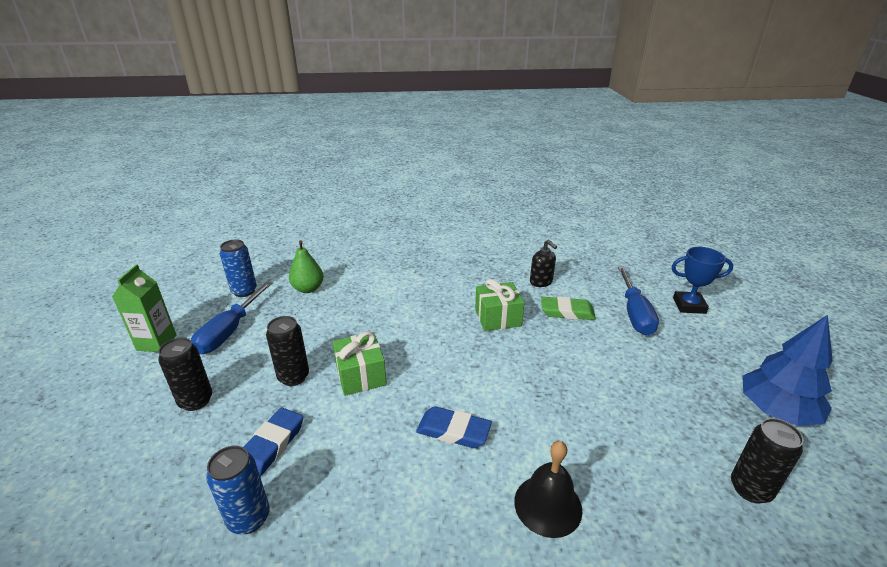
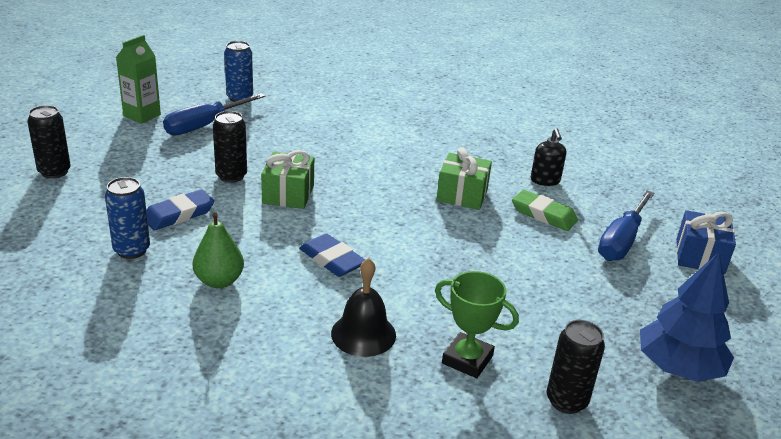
camera: 25 degrees right, 0 degrees up
(196, 401) = (144, 166): black can -> black can (54, 172)
(308, 289) = (298, 113): green pear -> green pear (219, 281)
(648, 486) = (467, 359): none -> green trophy
(689, 305) = (700, 256): blue trophy -> blue gift

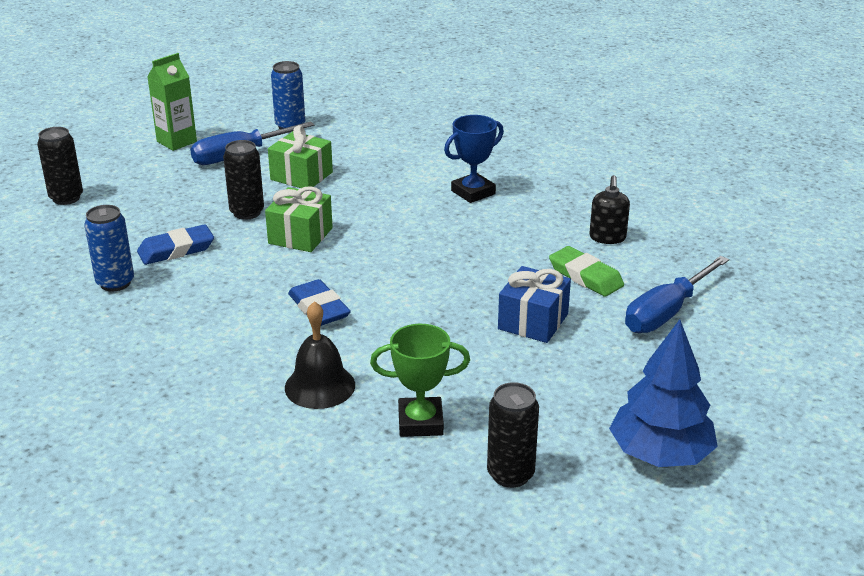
camera: 15 degrees right, 0 degrees up
(219, 281) = (191, 320): green pear -> none
(420, 148) = (473, 192): none -> blue trophy
(462, 195) = (498, 248): green gift -> green gift (301, 176)
(467, 359) = (420, 422): green trophy -> green trophy turned 45 degrees counterclockwise
(700, 256) = (756, 337): blue gift -> blue gift (533, 321)

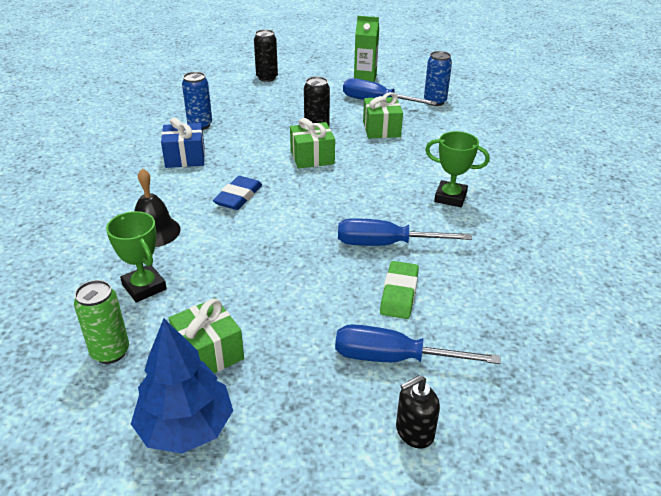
camera: 55 degrees right, 5 degrees up
(176, 250) = (251, 127): blue eraser -> none
(473, 192) = (450, 197): blue trophy -> green trophy
(507, 254) = (385, 244): none -> blue screwdriver
(510, 474) = (110, 352): black can -> green can
(533, 321) = (309, 290): blue gift -> blue gift (185, 157)
(569, 410) = (208, 352): none -> green gift
(607, 238) = (469, 284): black soap dispenser -> black soap dispenser (414, 432)

